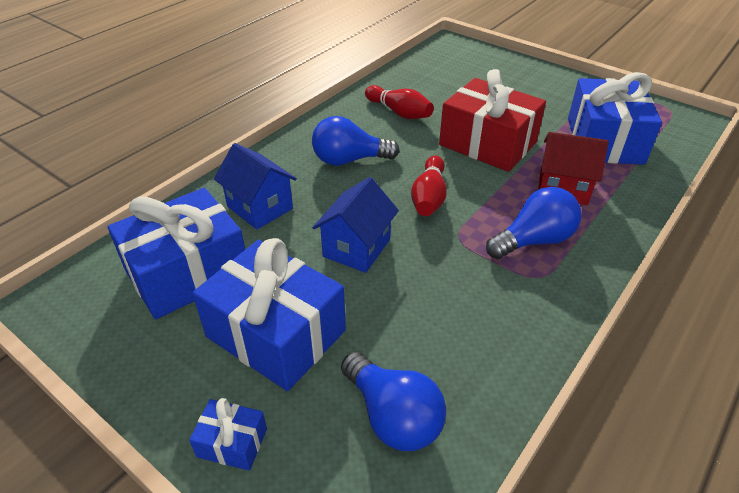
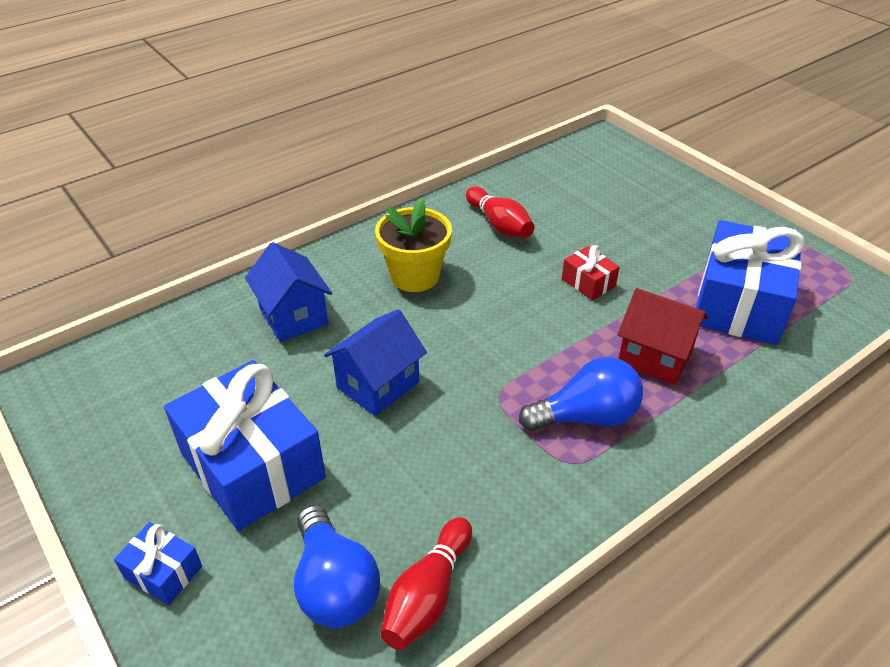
camera: 15 degrees right, 0 degrees up
(187, 272) = (190, 377): blue gift -> none
(349, 160) = (415, 276): blue light bulb -> yellow flower pot
(429, 197) = (486, 339): red bowling pin -> red bowling pin (428, 595)
(488, 143) = (588, 282): red gift -> red gift, size x0.44

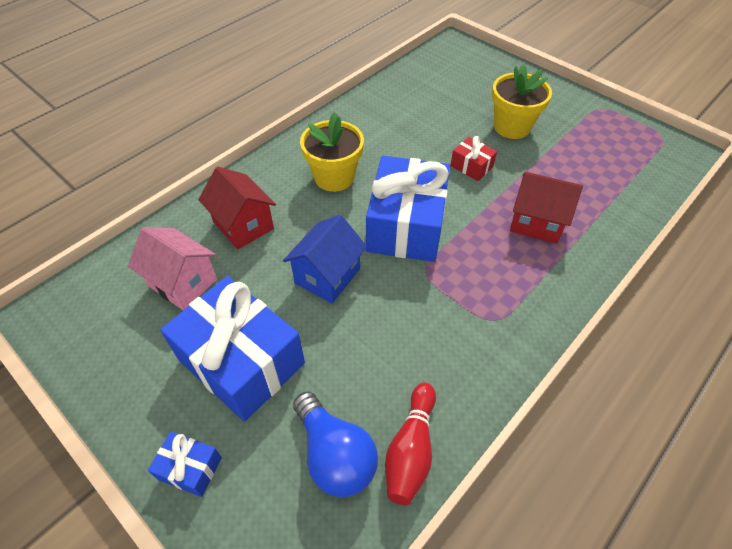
camera: 10 degrees left, 10 degrees up
(208, 370) = (183, 282): none -> pink house
(293, 316) = (243, 225): blue house -> red house
(499, 224) = (391, 125): red bowling pin -> none
(586, 416) = (496, 279): blue light bulb -> none
(652, 243) = (512, 127): none -> yellow flower pot
(739, 303) = (588, 170): blue gift -> blue gift (406, 225)

